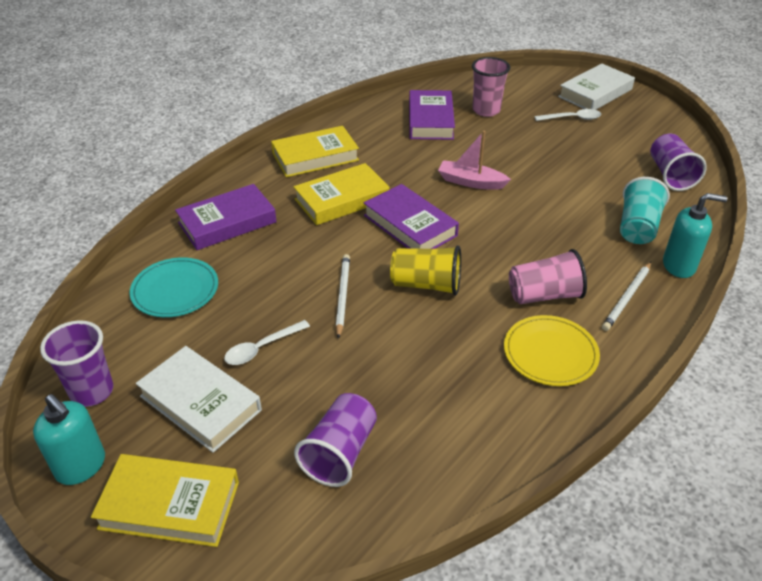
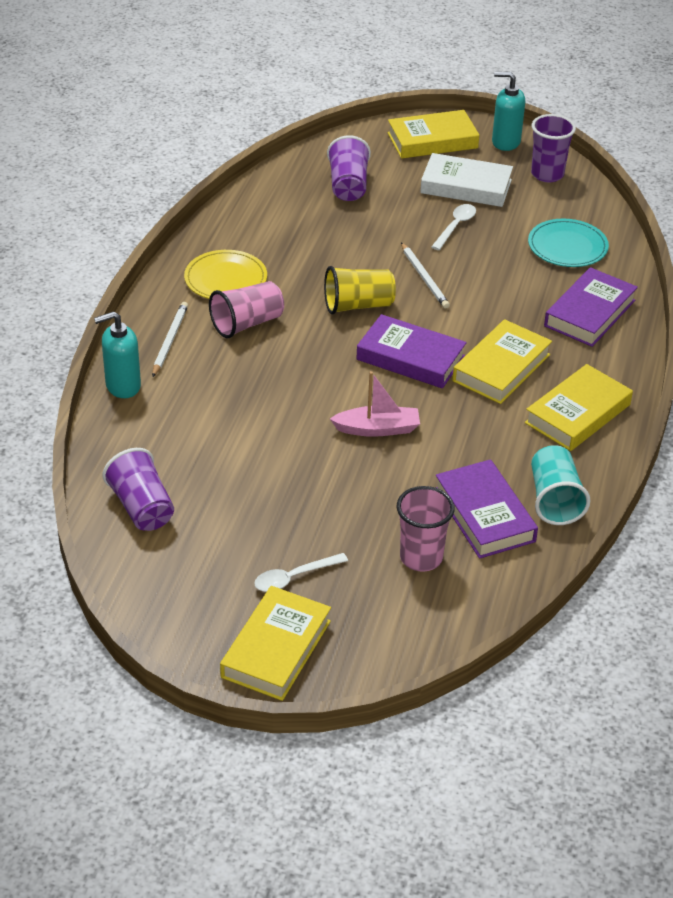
camera: 155 degrees right, 0 degrees up
(595, 93) = (276, 649): white book -> yellow book
(637, 227) = (171, 420): turquoise cup -> turquoise cup (554, 500)

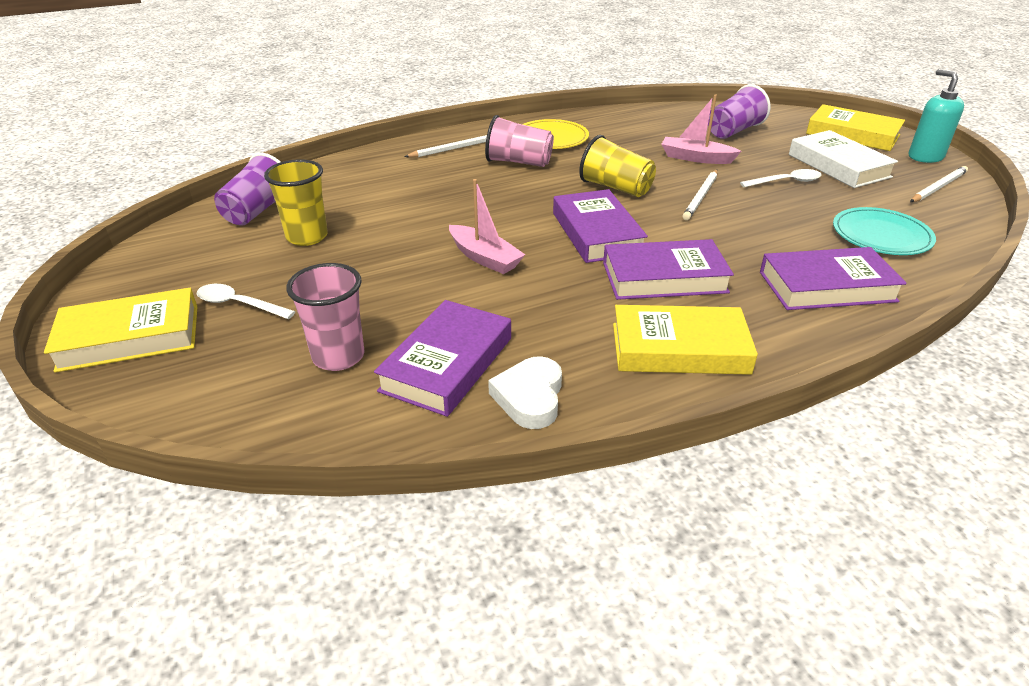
camera: 50 degrees right, 5 degrees down
(122, 386) = (383, 154): turquoise soap dispenser -> none
(228, 500) = (307, 237): none -> yellow cup
(365, 236) = (696, 158): none -> pink boat
(501, 368) = (664, 277): yellow book -> purple book
(547, 174) = (938, 187): purple cup -> white pencil
(554, 500) = (530, 397): turquoise cup -> white heart

